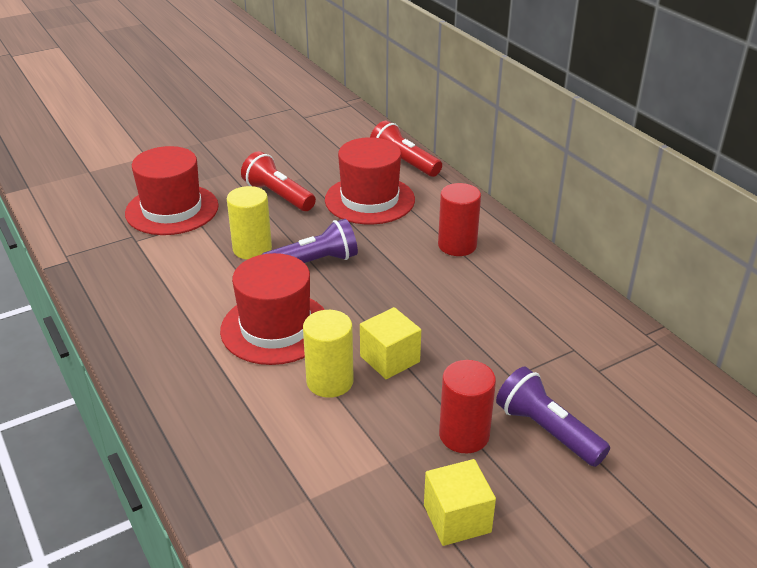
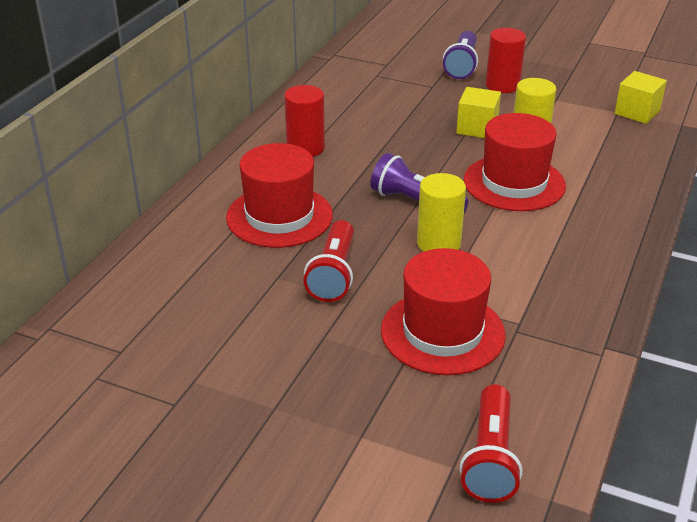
camera: 125 degrees left, 0 degrees up
(404, 162) = (180, 226): red flashlight -> red flashlight (490, 458)
(457, 519) = (560, 71): yellow cube -> yellow cube (637, 112)

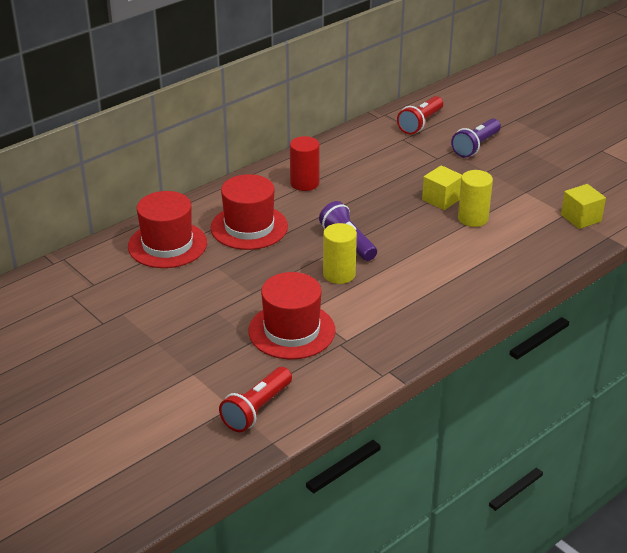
camera: 25 degrees right, 0 degrees up
(333, 274) = (253, 275): red flashlight -> red flashlight (420, 123)
(502, 85) = (493, 170): red cylinder -> none
(514, 183) = (431, 247): red hat -> red hat (167, 245)

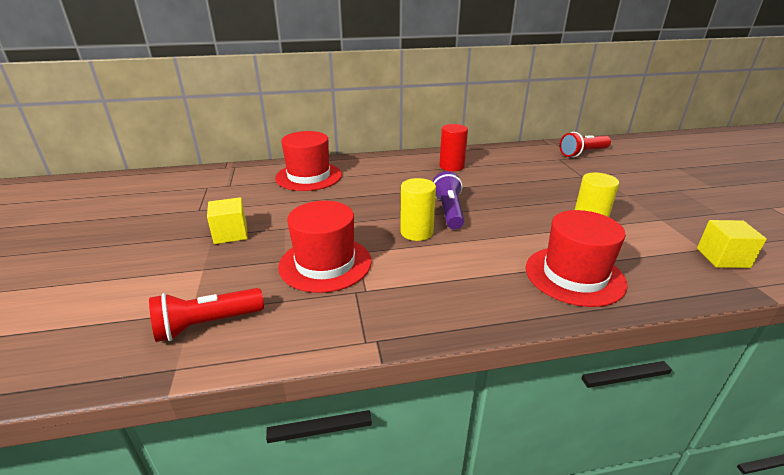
camera: 30 degrees right, 5 degrees down
(249, 227) = (379, 181): red hat -> red hat (574, 275)
(441, 199) = (565, 204): yellow cube -> yellow cube (231, 234)
(476, 146) = (626, 176): purple flashlight -> none

